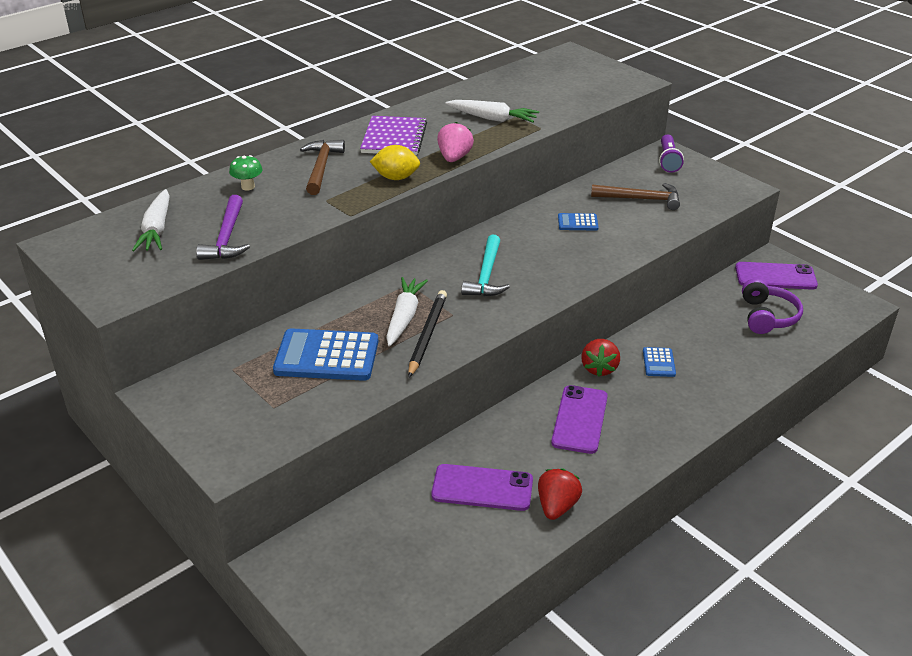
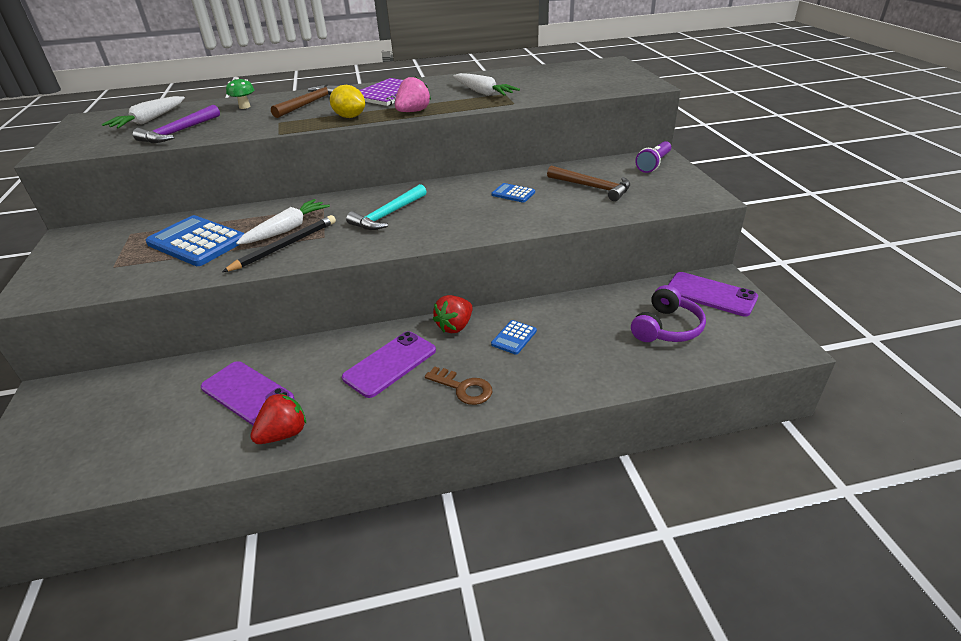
camera: 30 degrees right, 0 degrees up
(662, 418) = (463, 388): none -> brown key

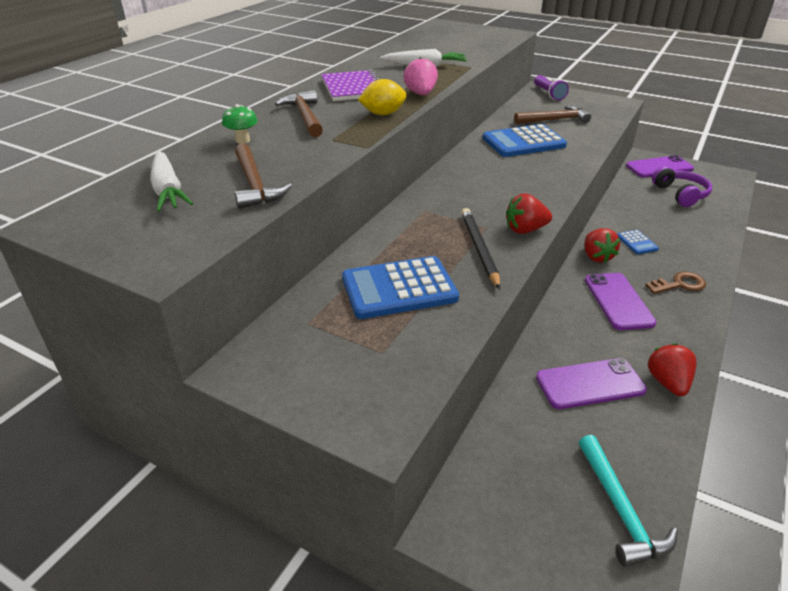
camera: 50 degrees left, 0 degrees up
(178, 132) = (254, 185): purple hammer -> brown hammer
(287, 229) = (445, 238): white carrot -> none
(339, 251) = (525, 230): none -> red strawberry
(388, 215) = (487, 192): turquoise hammer -> turquoise hammer (620, 509)
(513, 193) = (523, 142): blue calculator -> blue calculator, size x2.07

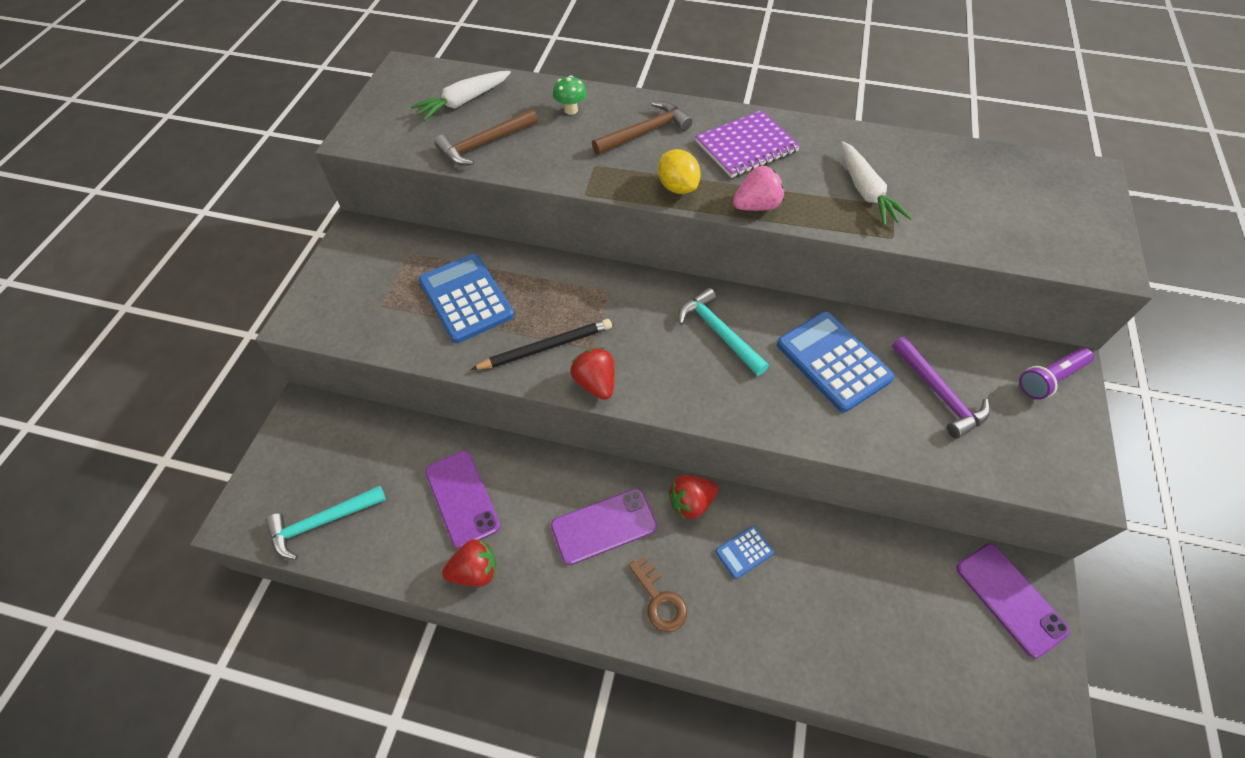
camera: 75 degrees right, 20 degrees up
(486, 173) = (719, 332): none -> turquoise hammer
(555, 120) = (939, 393): brown hammer -> purple hammer
(680, 194) = (922, 625): purple headphones -> none

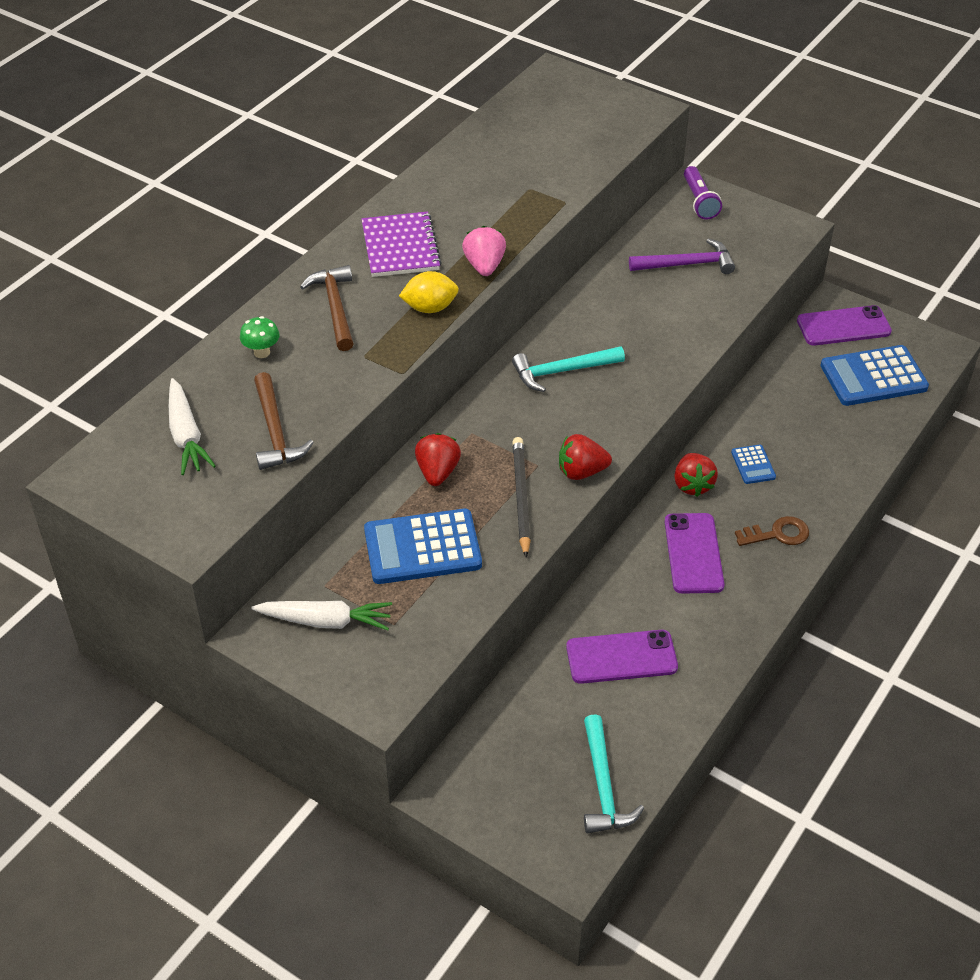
camera: 70 degrees left, 10 degrees down
(475, 571) = (705, 662): red strawberry -> red strawberry (437, 472)
(833, 361) = (628, 311): blue calculator -> blue calculator (873, 377)
(865, 191) = (503, 197): white carrot -> white carrot (325, 621)

